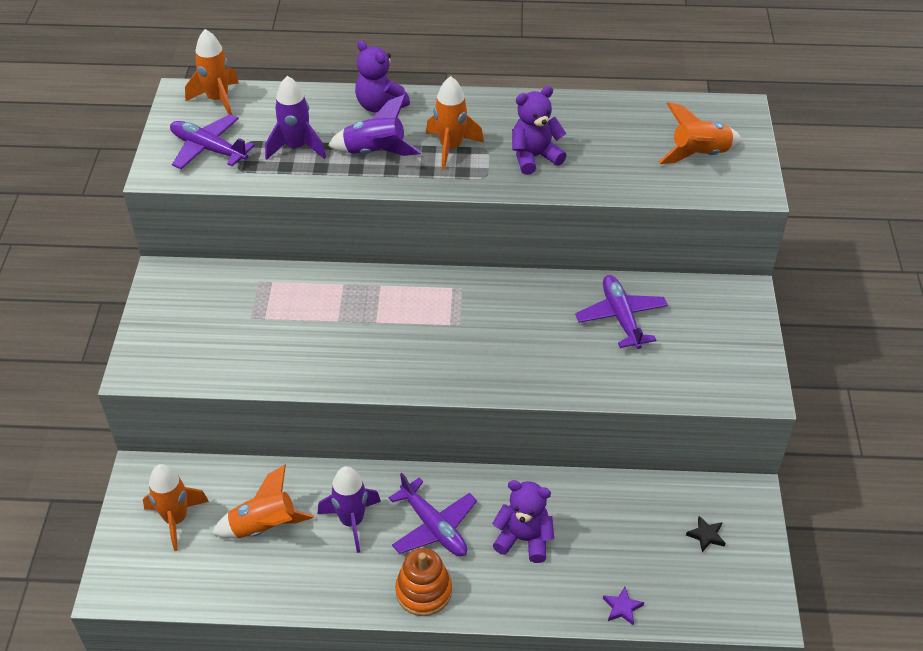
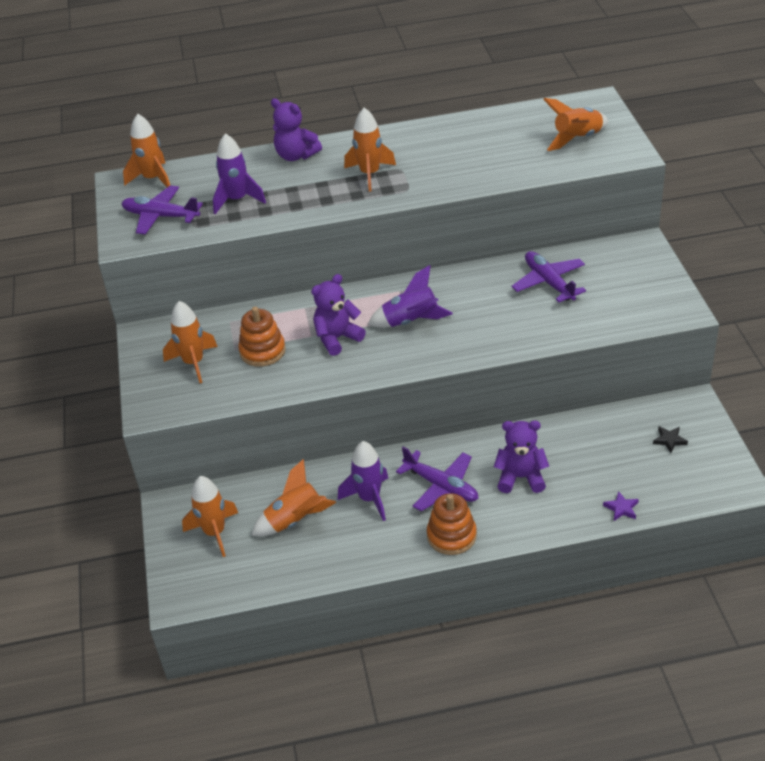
camera: 10 degrees left, 5 degrees down
(202, 323) = (194, 363): none -> orange rocket
(279, 327) = (262, 351): none -> orange stacking toy
(375, 152) = (307, 190): purple rocket -> purple rocket (411, 321)
(534, 157) = (443, 167): purple teddy bear -> purple teddy bear (337, 338)

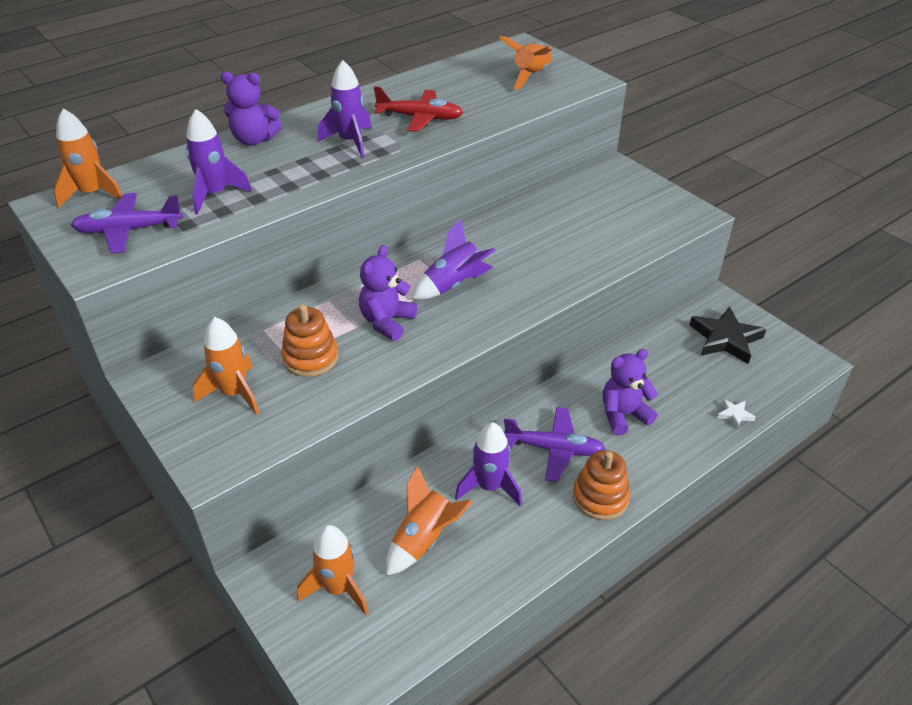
camera: 30 degrees left, 0 degrees up
(370, 174) = (350, 142): orange rocket -> purple rocket
(444, 163) = (420, 118): none -> red plane
(549, 282) = (559, 217): purple plane -> none
(621, 508) = (734, 415): purple star -> white star
(669, 440) = (725, 339): black star -> black star, size x2.18

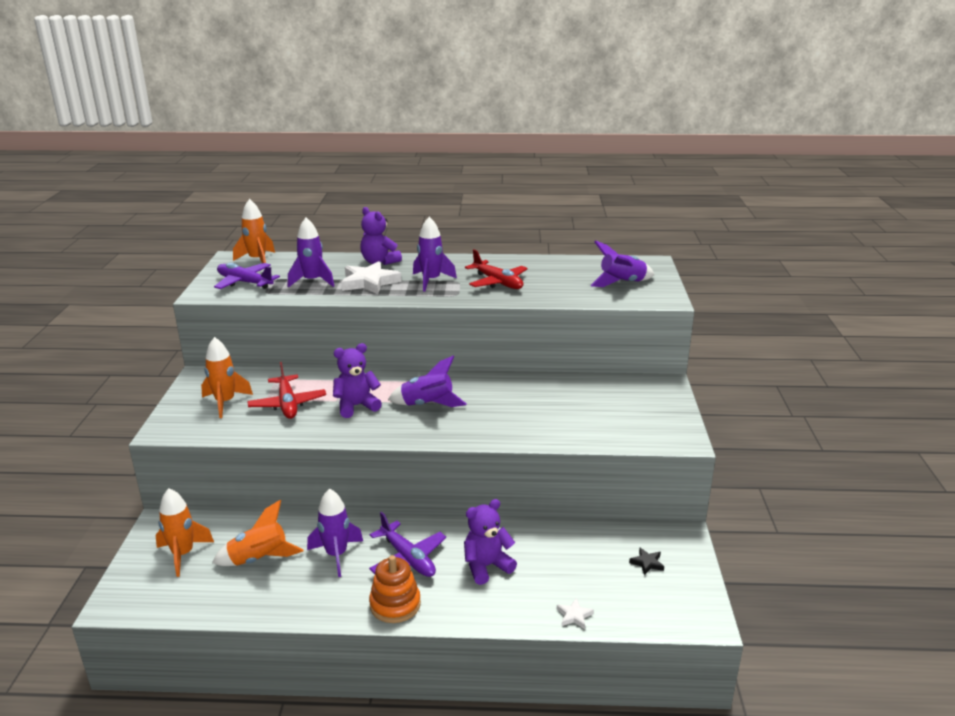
camera: 40 degrees right, 15 degrees down
(285, 169) = (369, 282): none -> white star
(310, 358) = (287, 404): orange stacking toy -> red plane
(531, 76) = (622, 283): orange rocket -> purple rocket
(623, 415) = (486, 566): purple teddy bear -> purple teddy bear turned 45 degrees counterclockwise
(725, 339) = (647, 563): black star -> black star, size x0.46

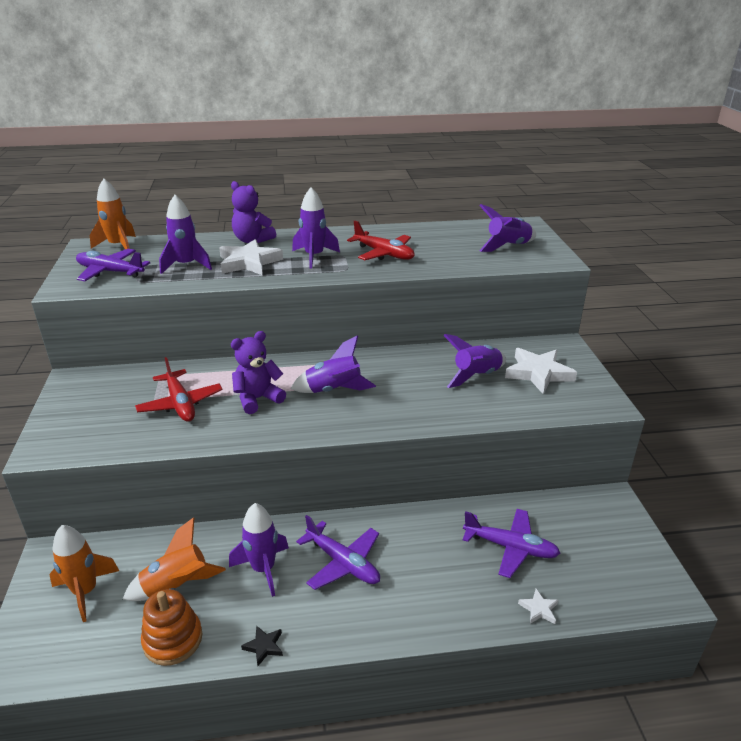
camera: 10 degrees left, 5 degrees up
(225, 402) = (108, 408): orange rocket -> none
(395, 604) = (344, 623): orange stacking toy -> orange stacking toy (173, 639)
(486, 566) = (429, 561): purple teddy bear -> none
(566, 404) = (476, 376): none -> purple rocket
(567, 564) = (511, 547): none -> purple plane
(628, 407) = (538, 373): none -> white star
(647, 563) = (589, 536): black star -> black star (264, 646)

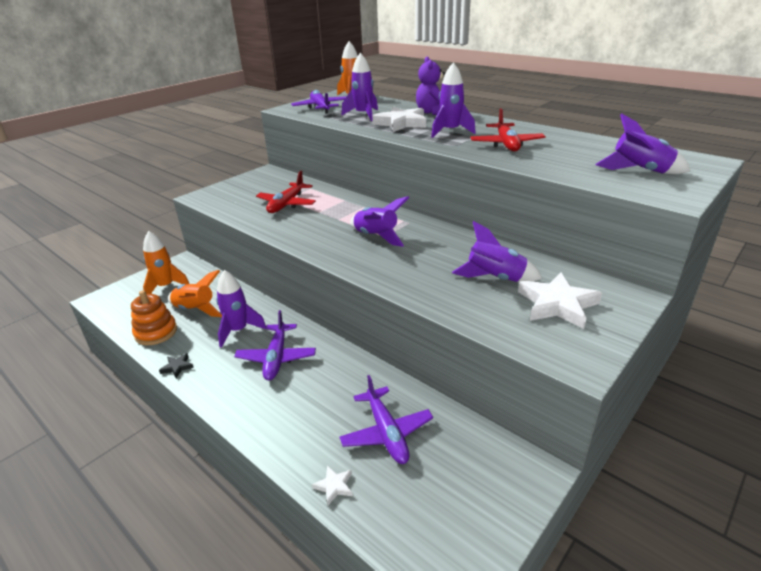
camera: 50 degrees right, 0 degrees up
(257, 399) = (326, 220): purple teddy bear -> none

